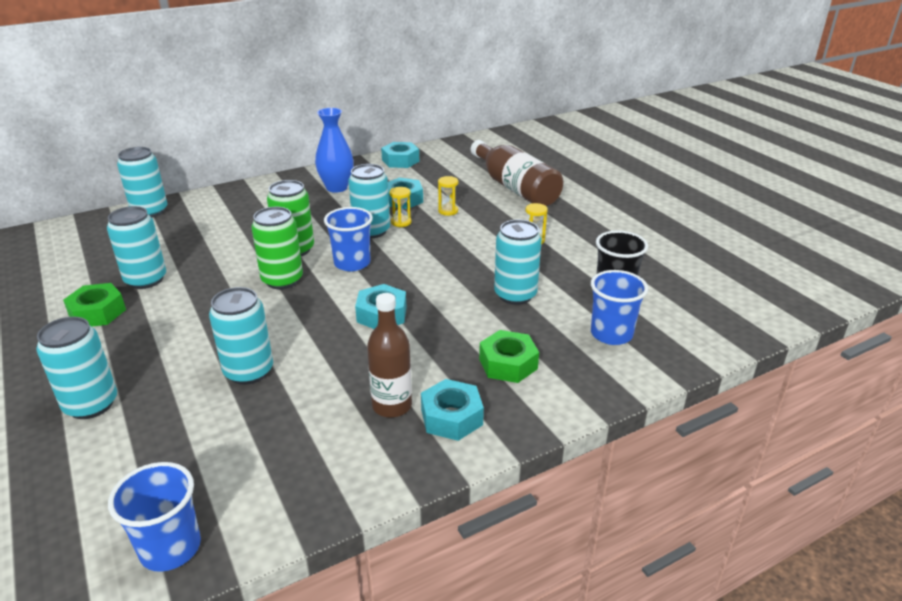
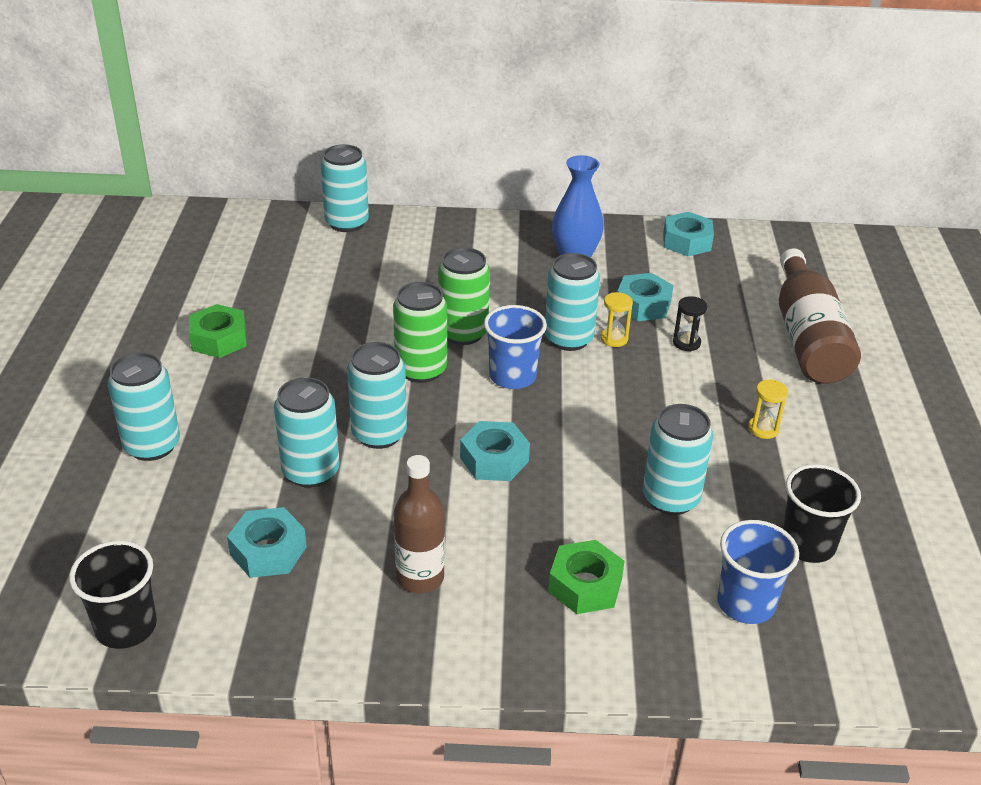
camera: 30 degrees right, 5 degrees up
(146, 280) = (287, 315): turquoise can -> turquoise can (379, 434)
(170, 548) = (126, 627): blue cup -> black cup
(448, 211) = (686, 343): yellow hourglass -> black hourglass
(451, 417) = (470, 620): turquoise nut -> turquoise nut (268, 551)

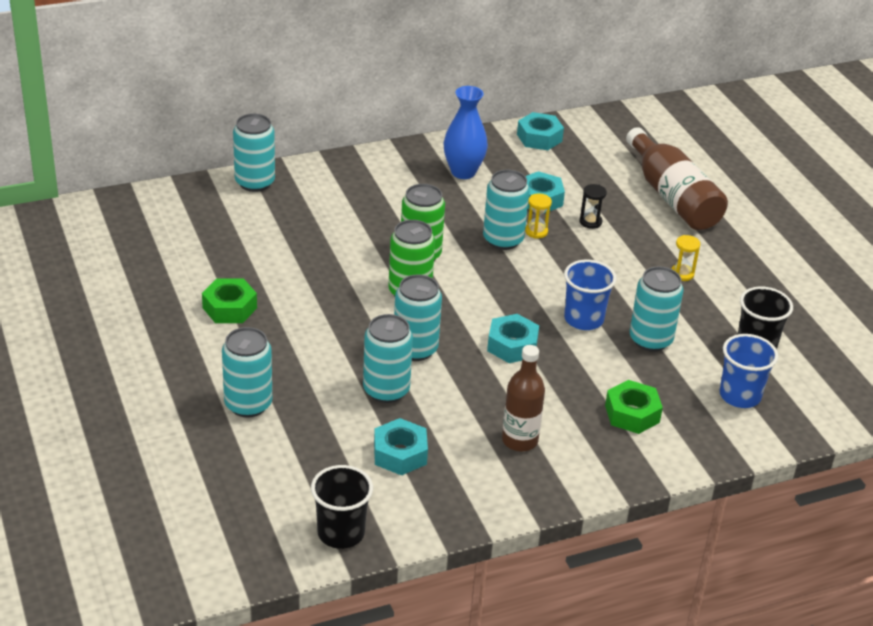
camera: 25 degrees left, 0 degrees up
(512, 376) = (482, 280): blue cup -> blue cup (583, 319)

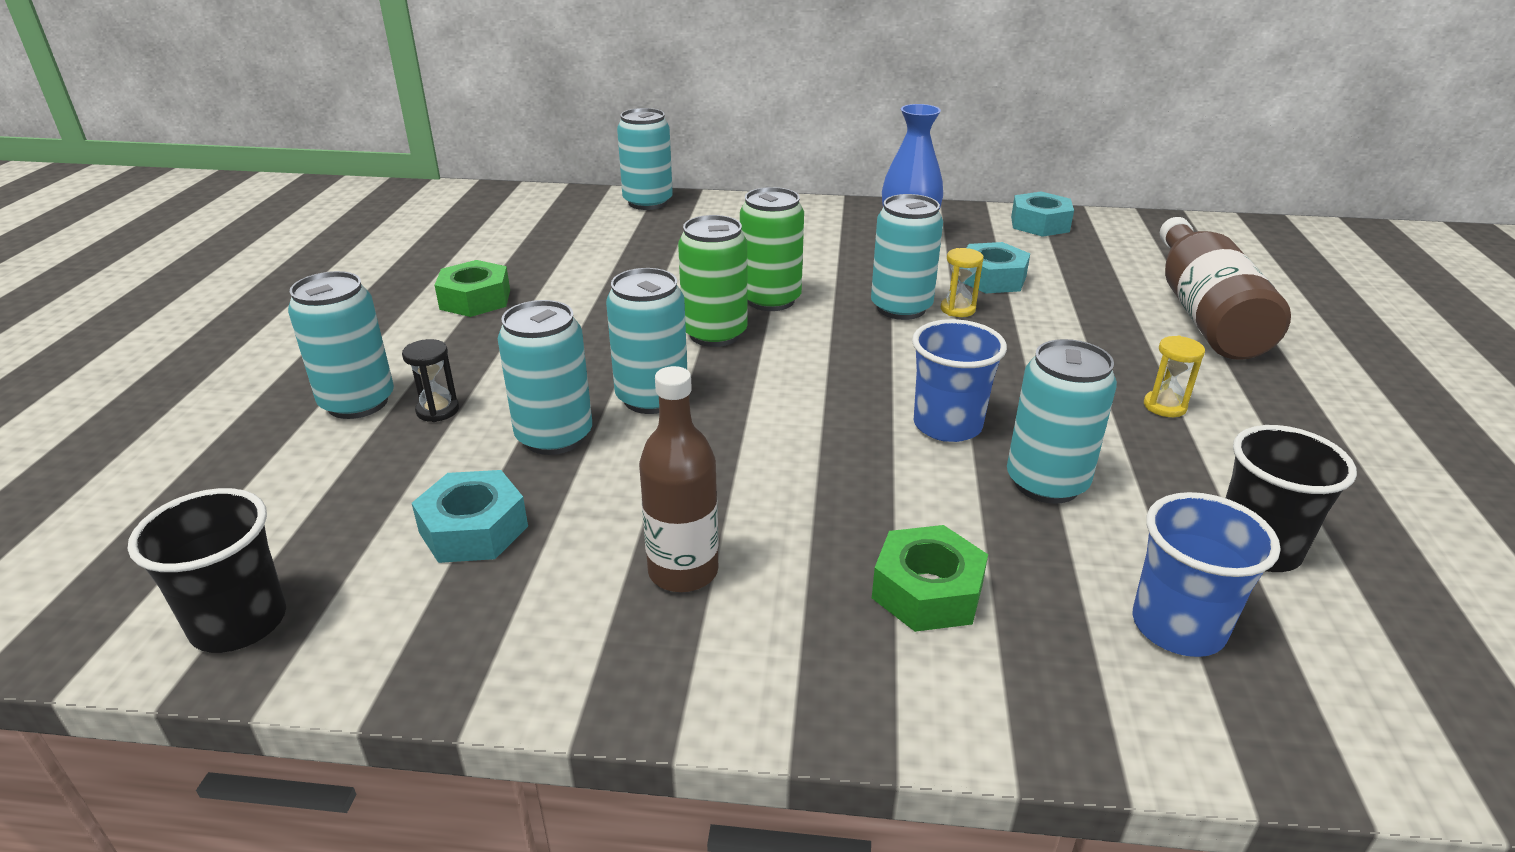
camera: 30 degrees right, 5 degrees down
(512, 345) = (800, 430): turquoise nut -> none
(590, 222) = (1050, 315): black hourglass -> black hourglass (437, 410)

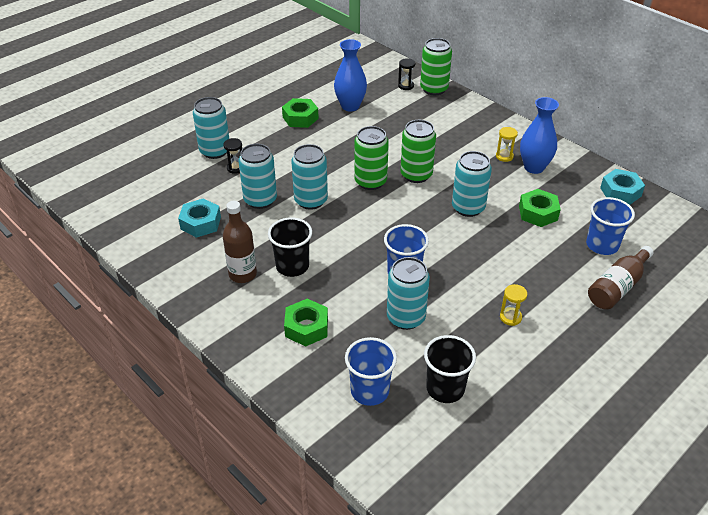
camera: 40 degrees right, 10 degrees up
(239, 623) = (116, 219): black cup -> black cup (292, 266)
(544, 258) = (350, 106): none -> blue vase
(600, 211) = (406, 86): none -> black hourglass
(648, 202) = (434, 89): turquoise can -> green can
(957, 309) = (493, 221): yellow hourglass -> yellow hourglass (504, 156)
(992, 278) = (538, 213): turquoise nut -> green nut
(1114, 280) = (602, 245): none -> blue cup
(1204, 313) = (617, 287): brown bottle -> brown bottle, size x0.66

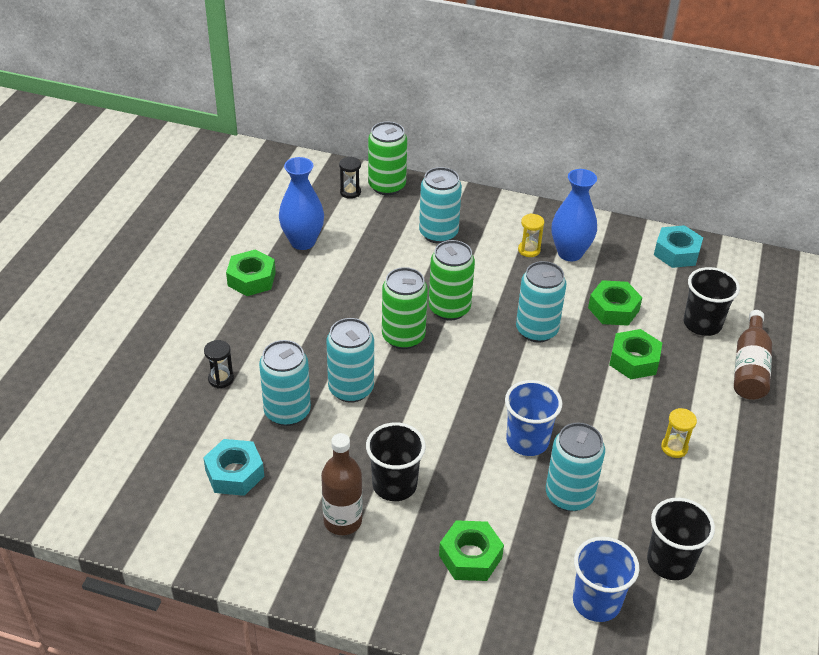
camera: 30 degrees left, 0 degrees up
(215, 151) = (174, 365): turquoise can -> turquoise can (438, 233)
(526, 250) = (634, 360): none -> green nut
(602, 245) = (702, 324): blue cup -> black cup

